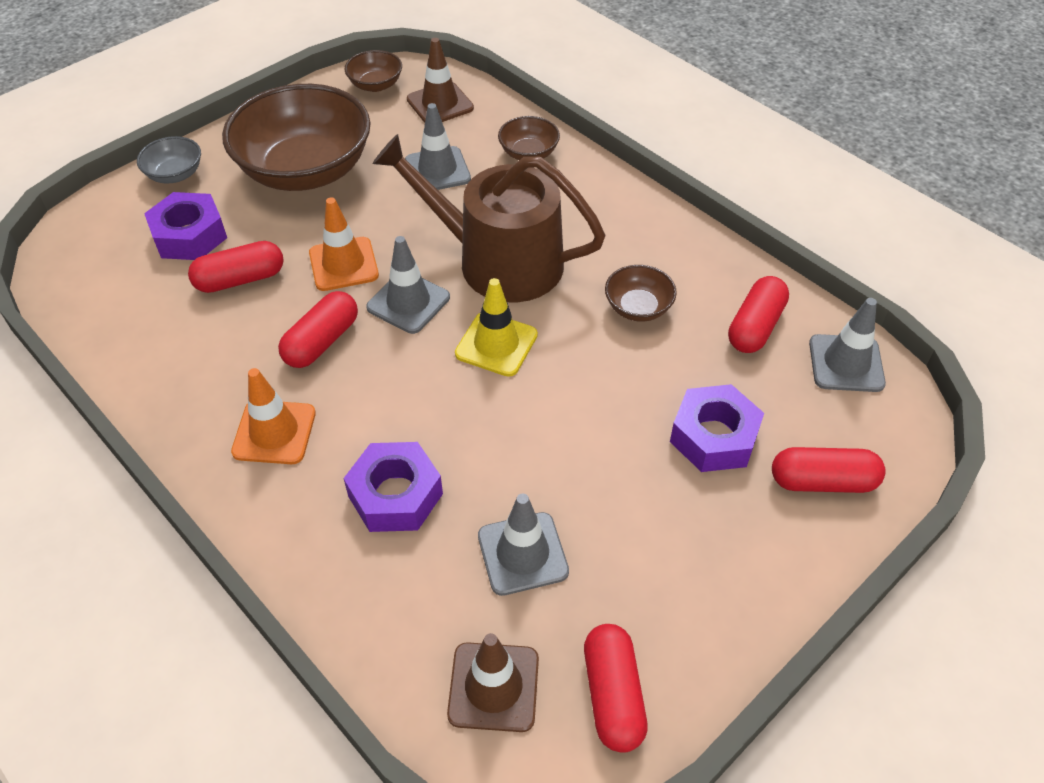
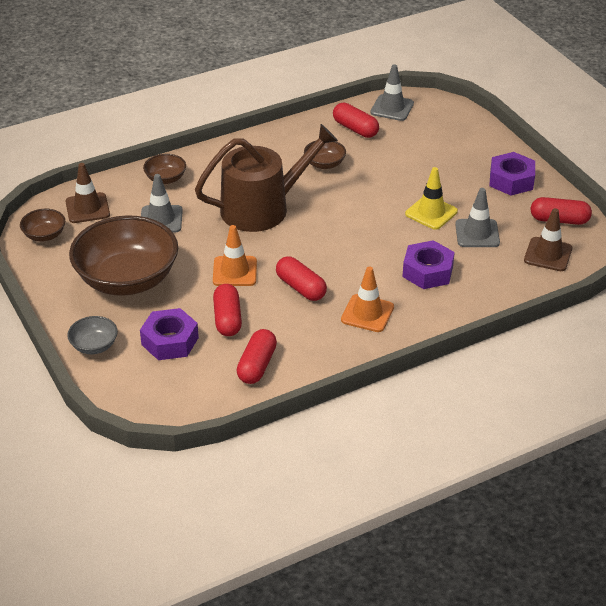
camera: 75 degrees left, 10 degrees down
(408, 302) = (282, 248): grey traffic cone -> none
(496, 344) = (331, 219): yellow traffic cone -> yellow traffic cone (431, 213)
(498, 261) = (262, 208): brown watering can -> brown watering can turned 150 degrees counterclockwise
(714, 437) = (424, 159): purple nut -> purple nut (511, 180)
(822, 482) = (462, 134): red capsule -> red capsule (257, 365)

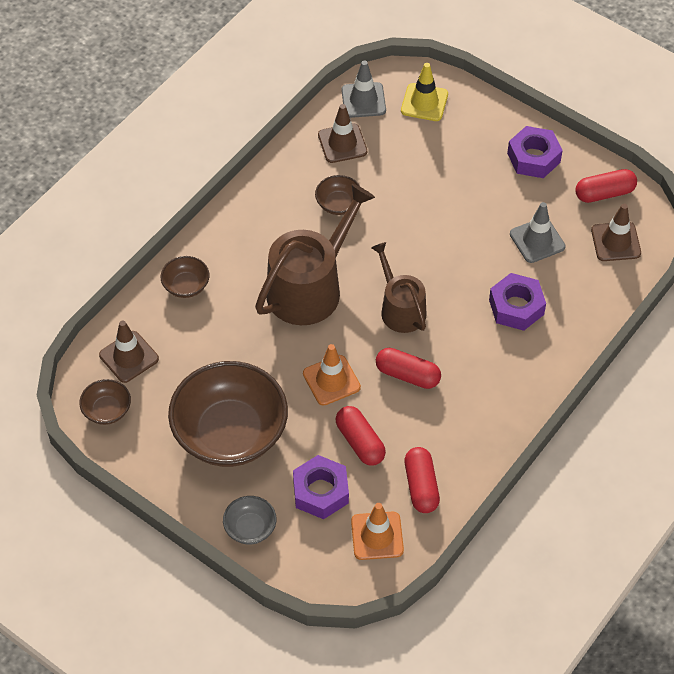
camera: 25 degrees left, 15 degrees up
(161, 219) = (216, 342): grey traffic cone -> none
(326, 243) = (400, 308): none -> brown watering can
(355, 129) = (342, 143): red capsule -> brown traffic cone
(367, 313) = (488, 381): orange traffic cone -> orange traffic cone (377, 536)
(431, 213) = (479, 230): yellow traffic cone -> yellow traffic cone (424, 102)

